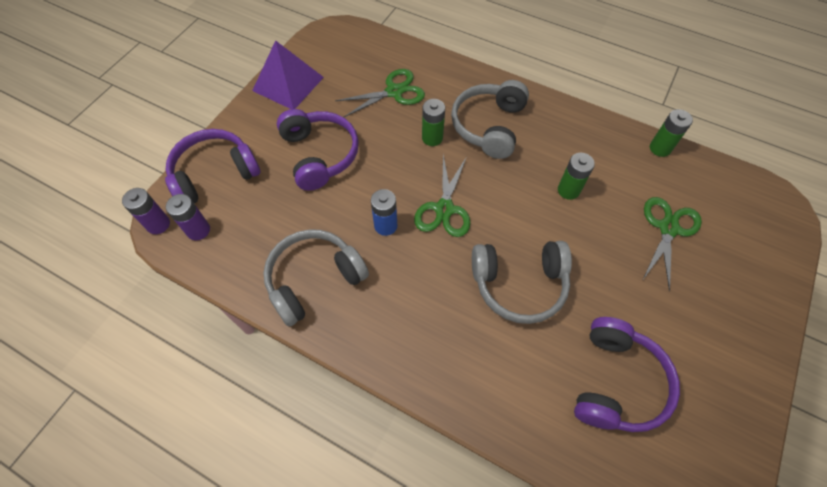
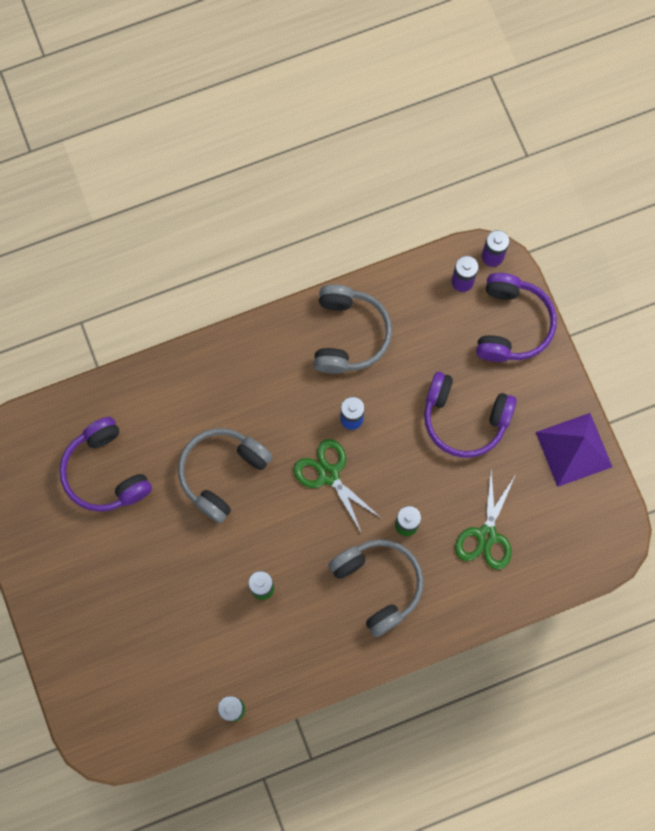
camera: 130 degrees right, 15 degrees up
(668, 228) = (165, 631): green scissors -> none

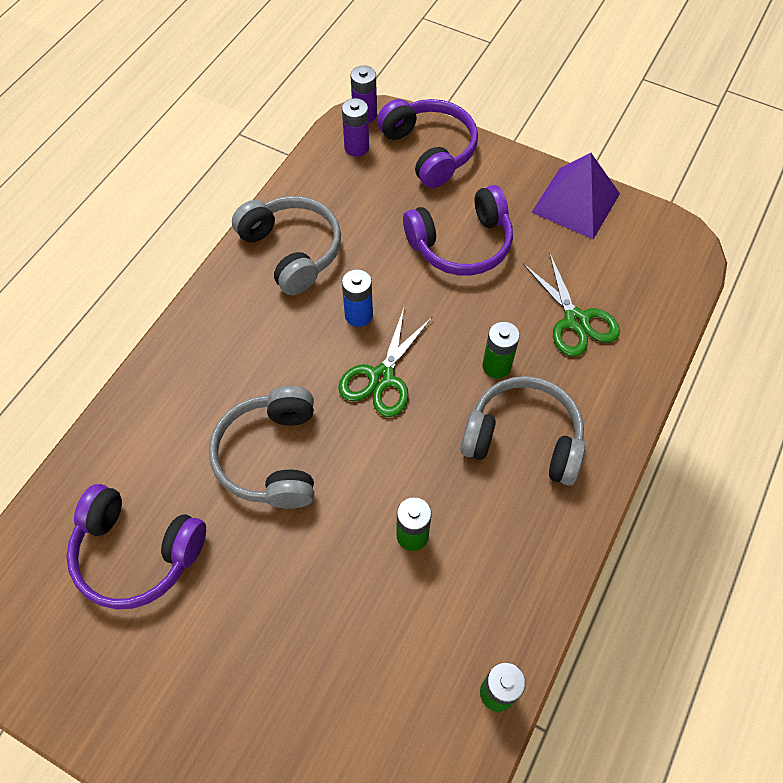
camera: 40 degrees left, 15 degrees down
(329, 474) = (381, 378): green scissors -> green scissors turned 75 degrees counterclockwise

